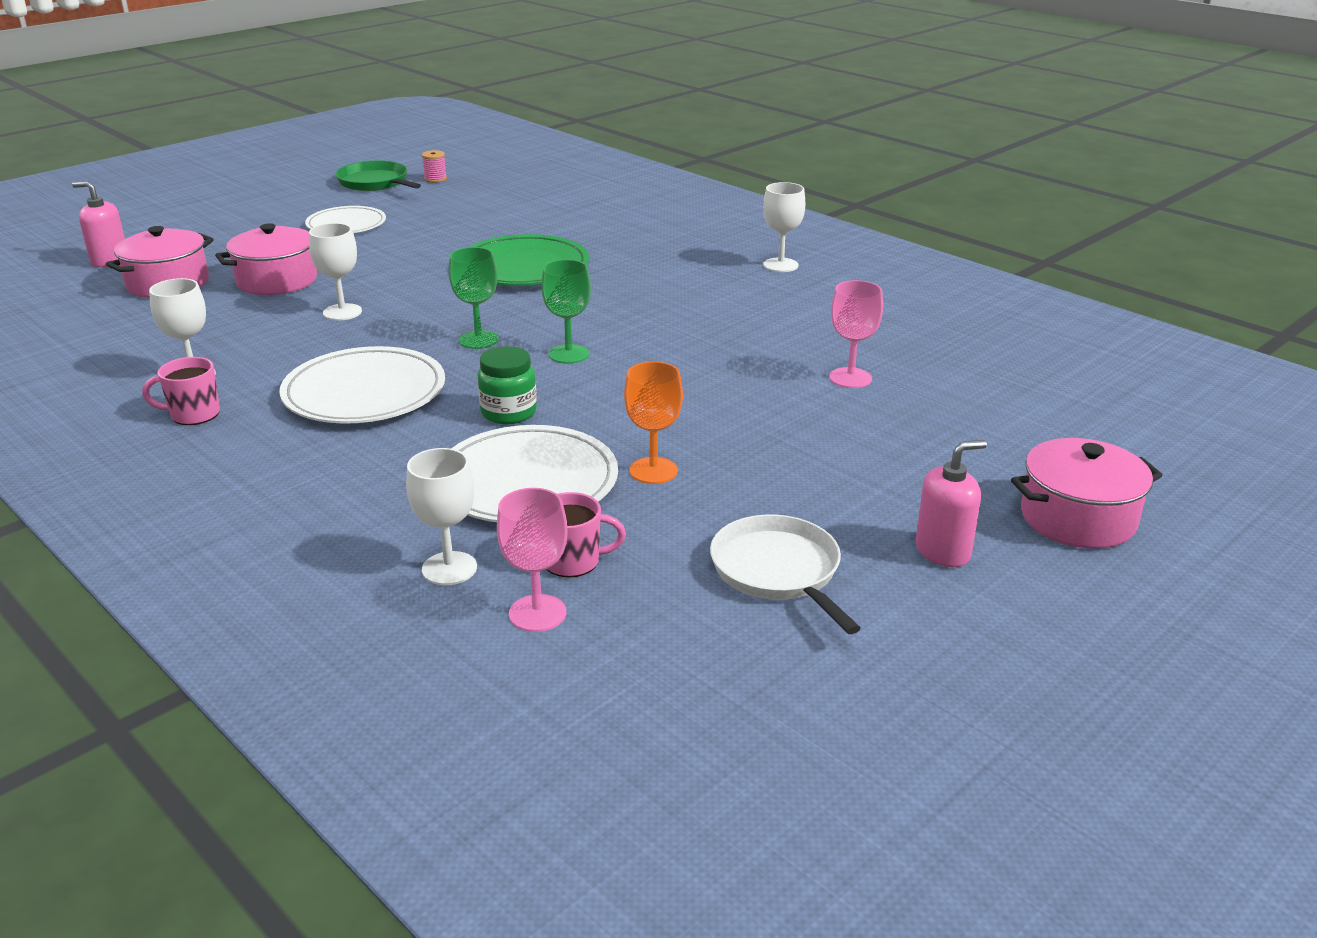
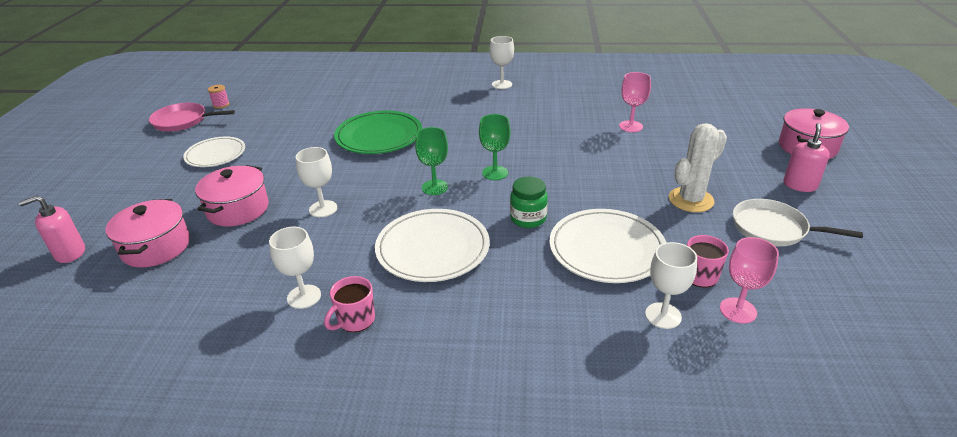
camera: 40 degrees left, 5 degrees up
(375, 183) = (183, 121): green pan -> pink pan
(653, 471) = (644, 211): orange goblet -> none
(740, 489) = (691, 200): none -> white cactus

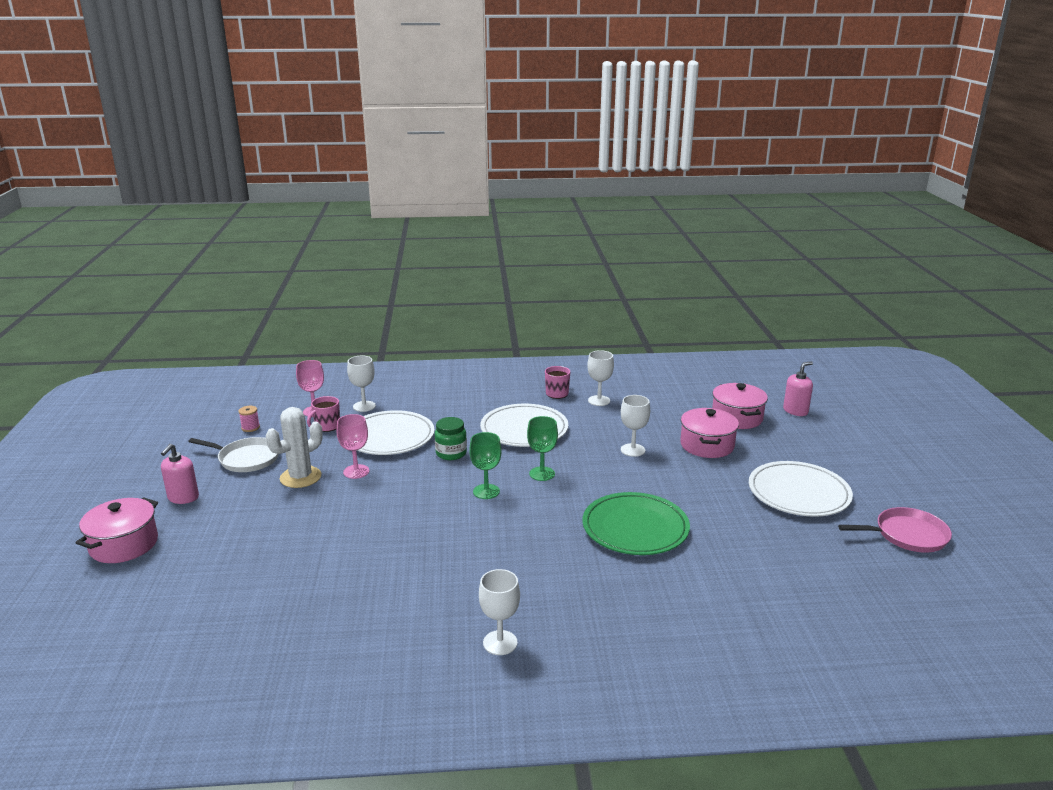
camera: 170 degrees right, 10 degrees down
(215, 154) = (798, 493): white plate -> white plate, size x1.53
(221, 105) = (899, 567): pink spool -> pink spool (250, 428)
(630, 126) = (320, 563): pink goblet -> pink goblet (356, 471)

